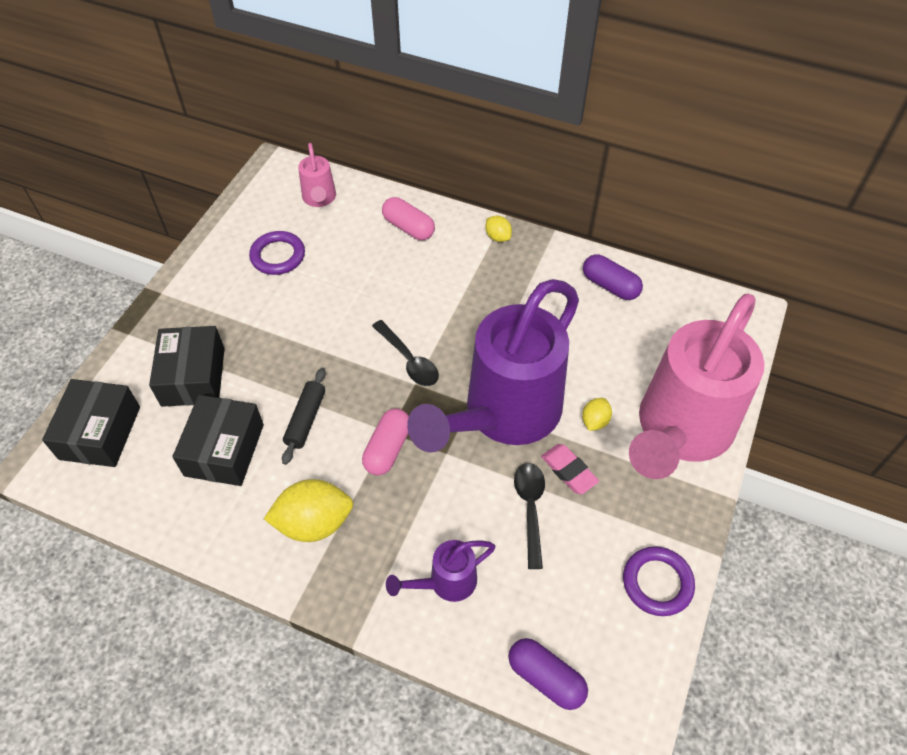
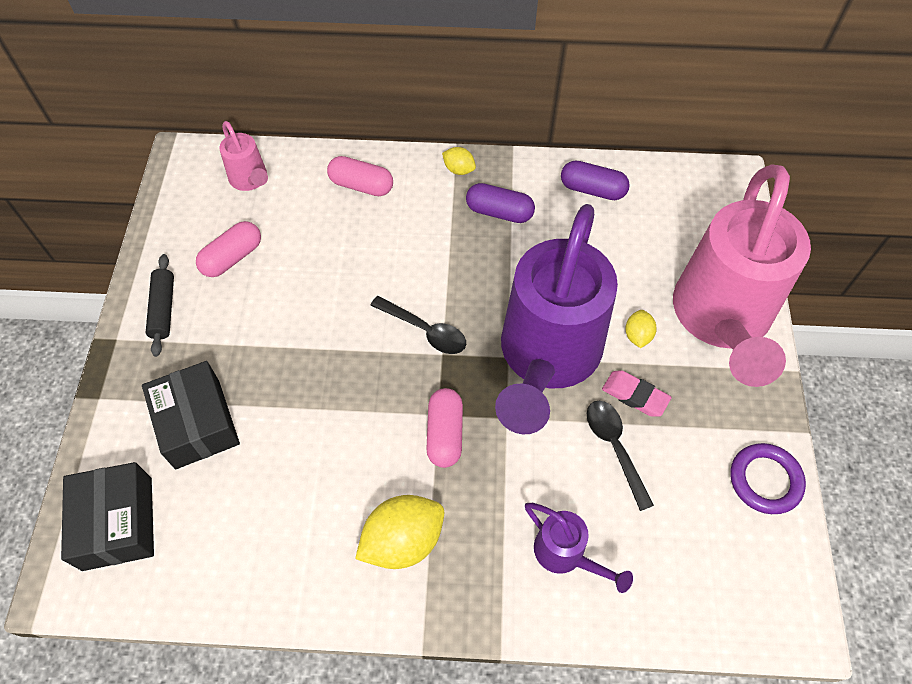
camera: 20 degrees left, 5 degrees up
(224, 450) = (269, 494): black box -> none
(278, 256) = (232, 257): purple ring -> pink capsule
(306, 419) = (344, 431): black rolling pin -> black rolling pin (163, 309)
(446, 582) = (565, 554): purple watering can -> purple watering can turned 90 degrees counterclockwise
(546, 678) = (703, 616): purple capsule -> purple capsule (499, 212)

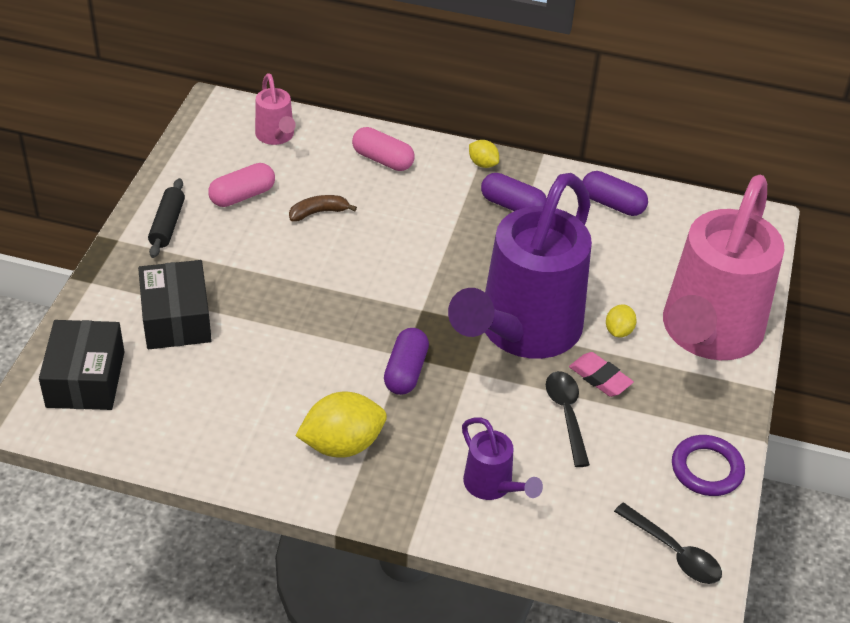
camera: 10 degrees right, 15 degrees down
(313, 261) = (318, 212): none -> brown banana
(425, 330) = (410, 288): black spoon -> black spoon (673, 552)
(445, 433) = (406, 371): pink capsule -> purple capsule

